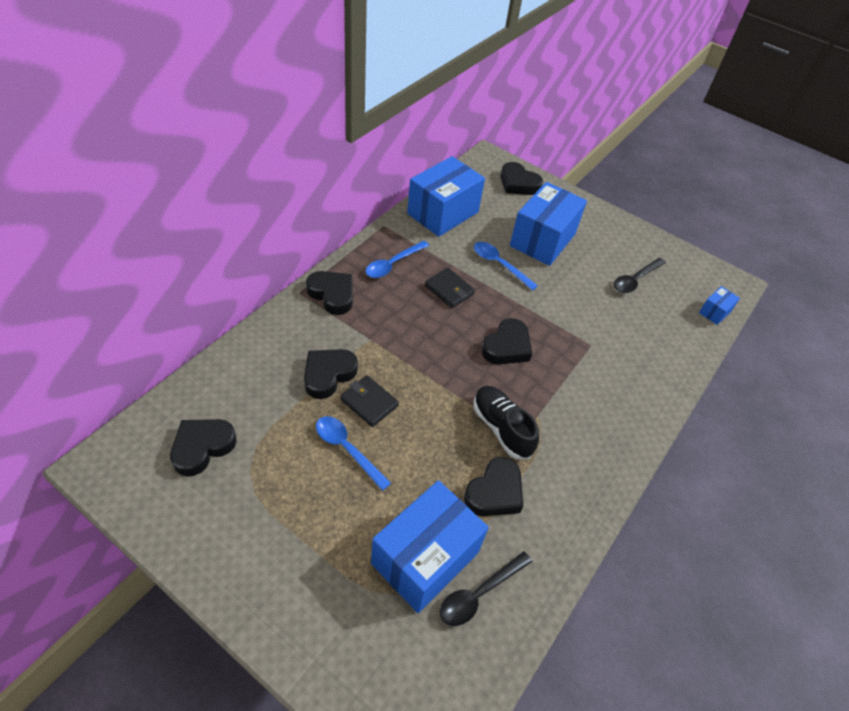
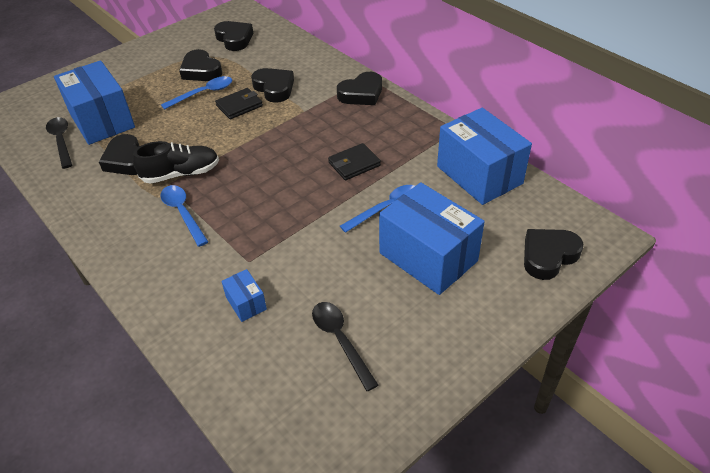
camera: 110 degrees right, 5 degrees down
(393, 264) = (397, 131): blue spoon -> blue spoon (183, 213)
(507, 347) = (268, 193): black heart -> black heart (201, 71)
(714, 312) = (258, 424): blue box -> blue box (246, 303)

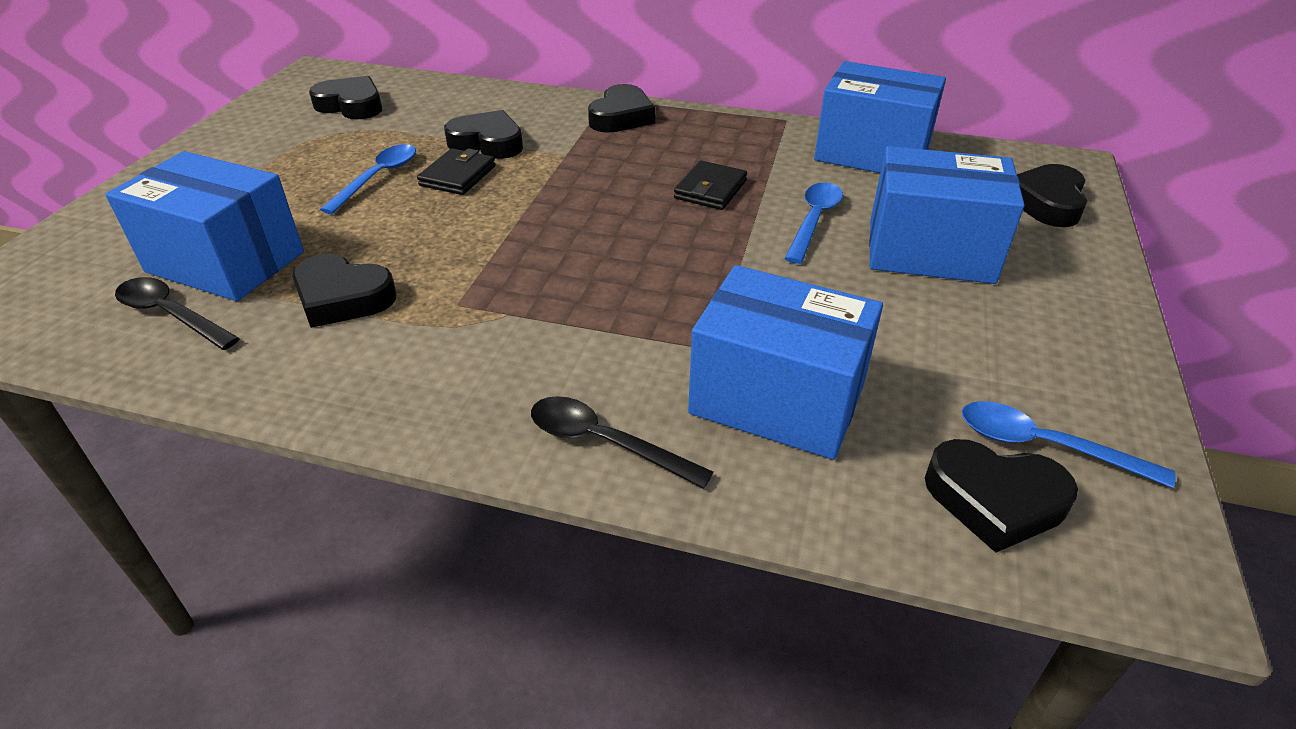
camera: 35 degrees left, 5 degrees down
(181, 174) = (464, 283): black shoe -> none
(183, 213) = (531, 330): blue spoon -> blue spoon (1044, 446)
(201, 71) = (339, 153): black heart -> black heart (994, 500)
(246, 303) = (777, 399): blue box -> blue box, size x2.27
(340, 340) = (957, 383): black spoon -> black spoon (605, 443)

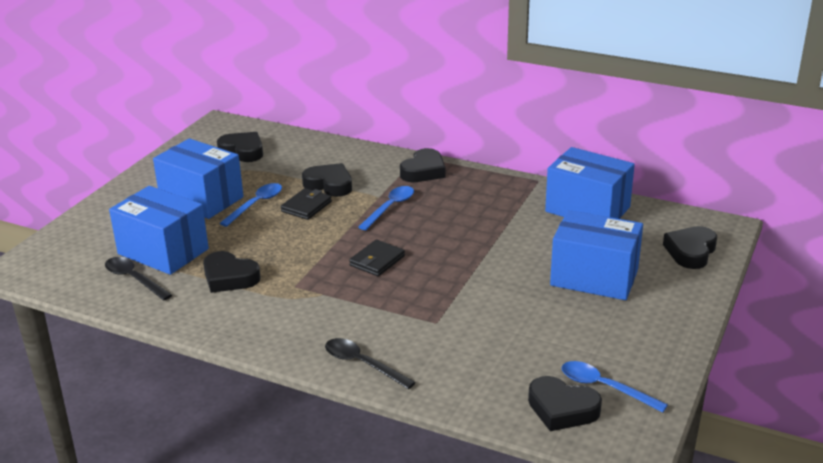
camera: 10 degrees right, 10 degrees down
(710, 190) = (467, 227): black wallet -> black wallet (377, 261)
(777, 399) = (464, 351): blue box -> blue box (201, 199)
(814, 221) = (527, 252): blue spoon -> blue spoon (390, 208)

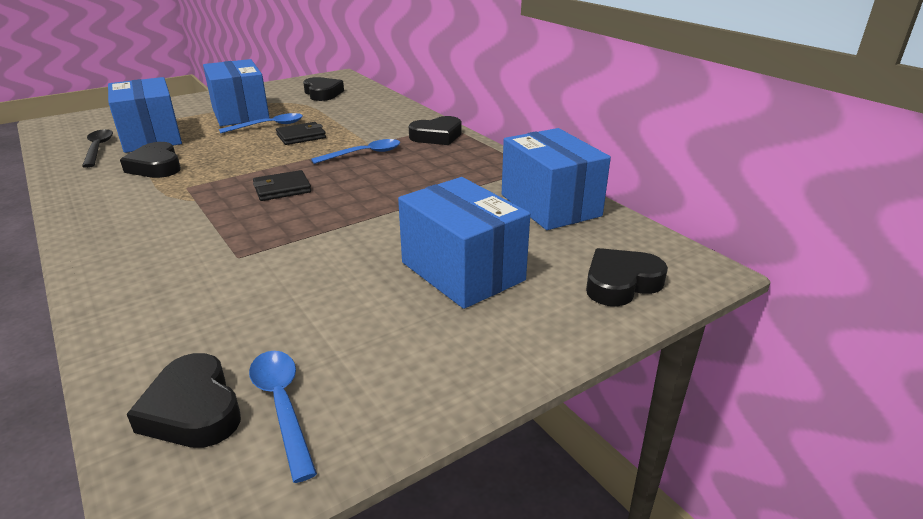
camera: 30 degrees right, 0 degrees up
(329, 184) = (345, 127): black heart -> none
(362, 364) = (111, 269): black spoon -> none

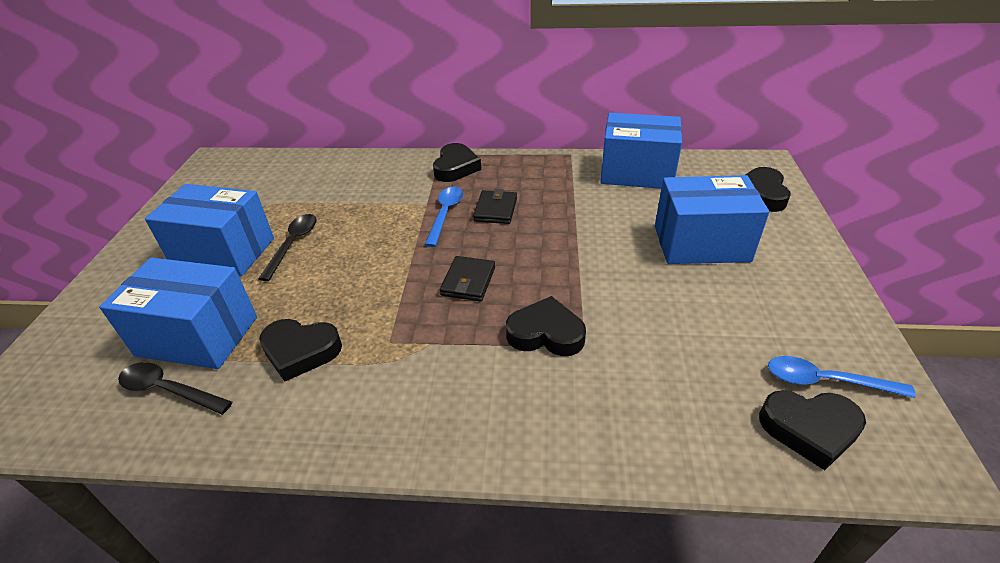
camera: 50 degrees left, 10 degrees up
(268, 126) = (293, 244): blue spoon -> black spoon
(301, 136) = (353, 233): black wallet -> black wallet (495, 210)
(322, 93) = (251, 185): black heart -> black heart (546, 333)

